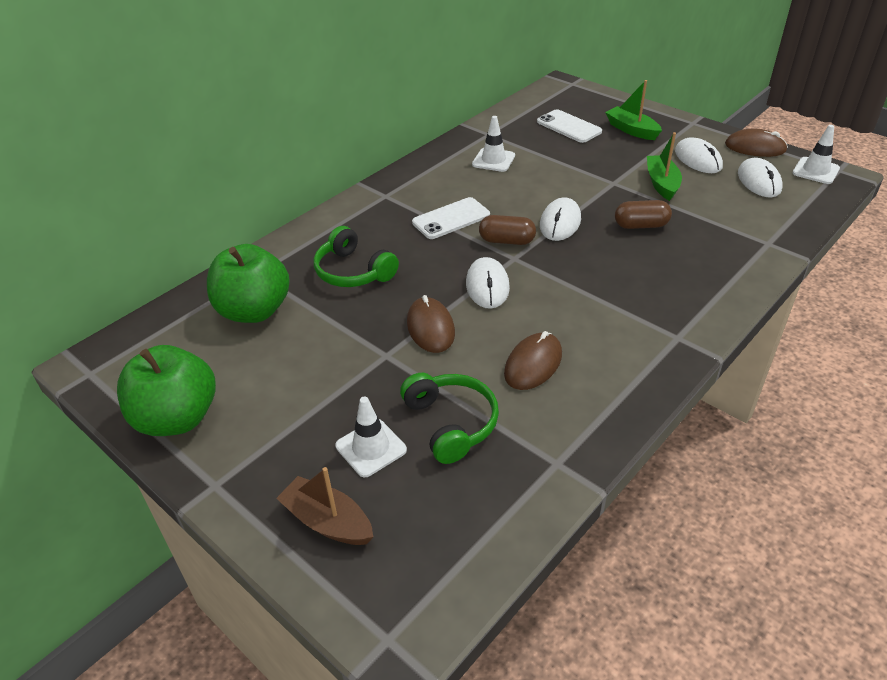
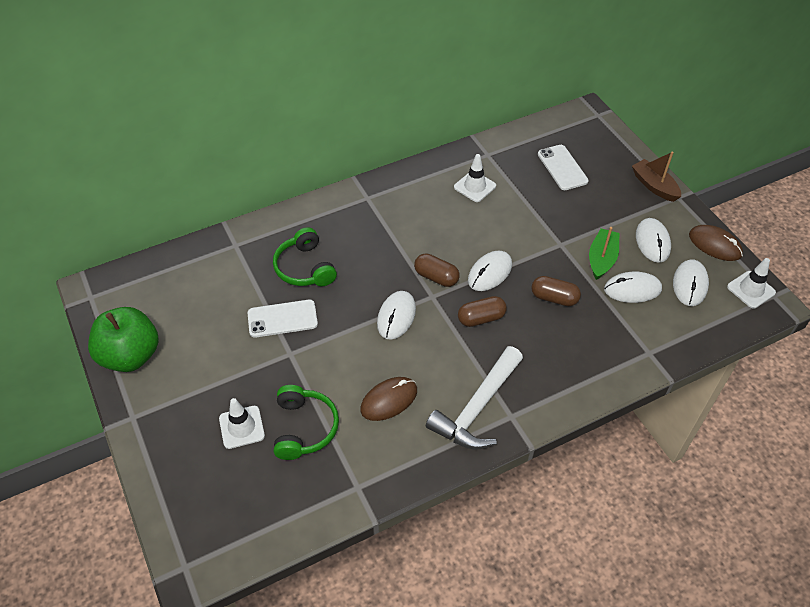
camera: 20 degrees right, 10 degrees up
(254, 311) = (218, 280): green apple -> none
(328, 521) = (188, 472): brown boat -> brown boat (654, 186)
(430, 328) = (333, 341): brown mouse -> none
(451, 219) = (405, 239): white phone -> white phone (282, 319)
(580, 262) = (481, 318): none -> brown capsule
(631, 130) = (616, 189): green boat -> none
(636, 341) = (477, 408): none -> white hammer
(710, 199) = (632, 289): none -> white mouse

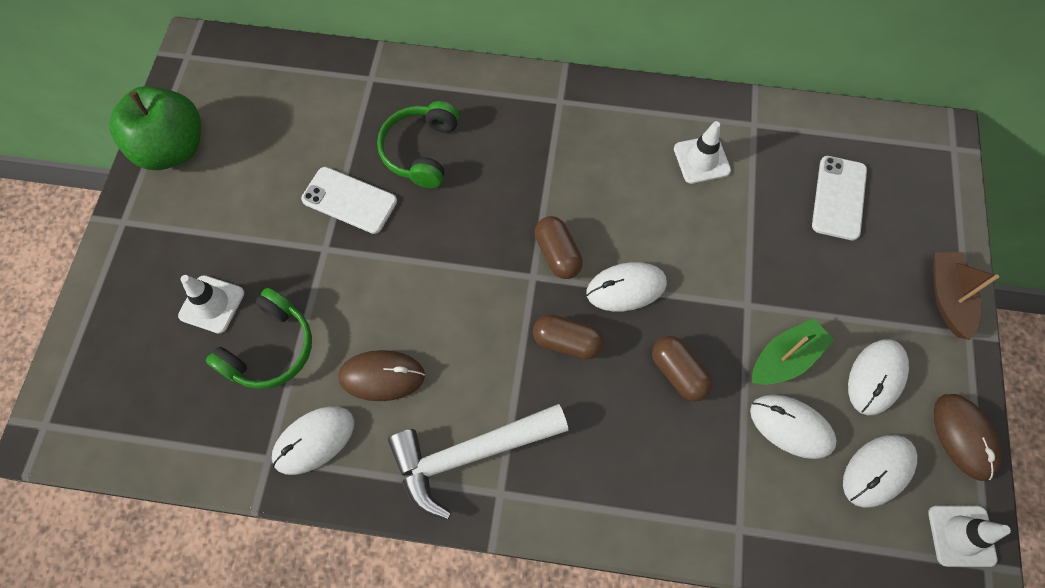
camera: 35 degrees right, 15 degrees up
(396, 316) = (472, 276): white mouse -> white mouse (314, 440)

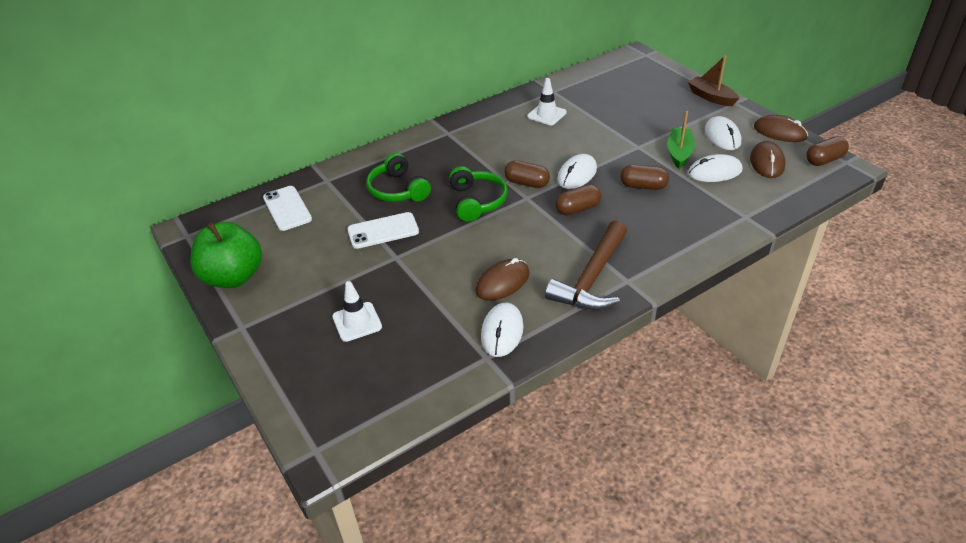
camera: 40 degrees left, 25 degrees down
(270, 349) = (422, 315): green headphones -> green headphones (477, 201)
(469, 454) = (592, 278): white hammer -> brown hammer
(838, 198) = (623, 93): white phone -> white phone (287, 208)
(878, 471) = (767, 162): white mouse -> brown mouse
(961, 536) = (824, 160): white traffic cone -> brown capsule

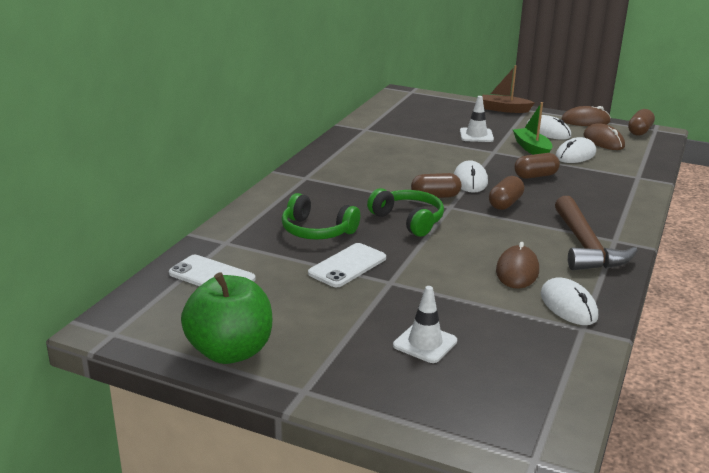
camera: 35 degrees left, 15 degrees down
(546, 114) = (383, 146): white traffic cone -> white traffic cone (476, 135)

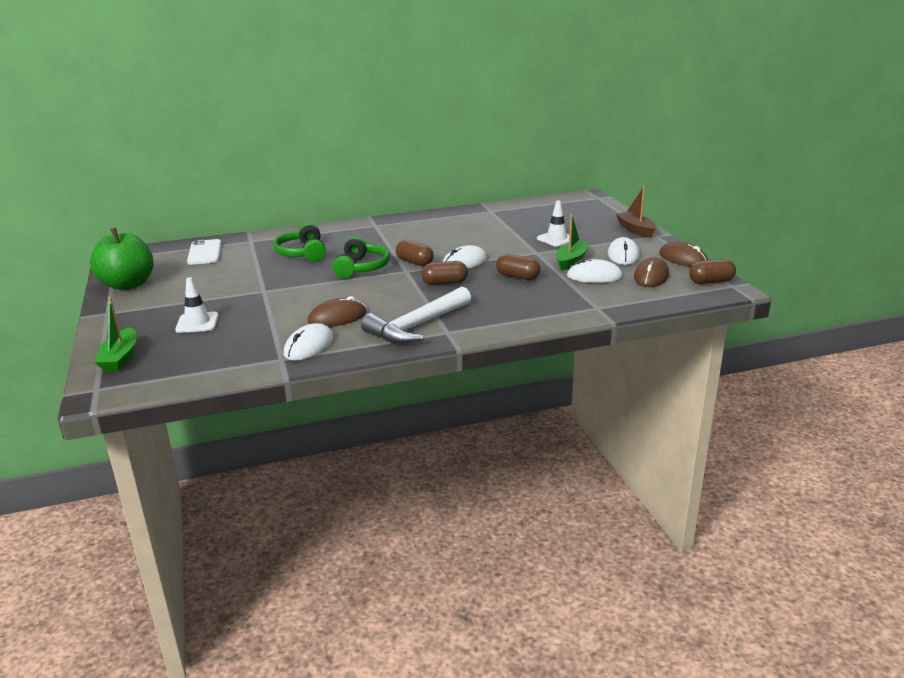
camera: 50 degrees right, 0 degrees up
(347, 266) = (268, 275): white phone -> none
(463, 419) = (120, 358): none -> green boat
(585, 246) = (417, 326): brown hammer -> white hammer

